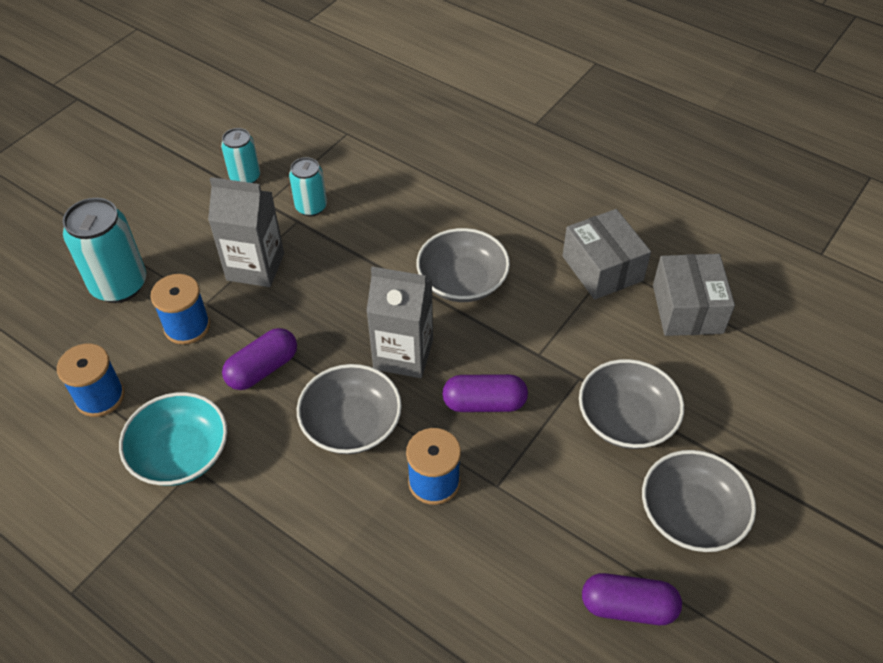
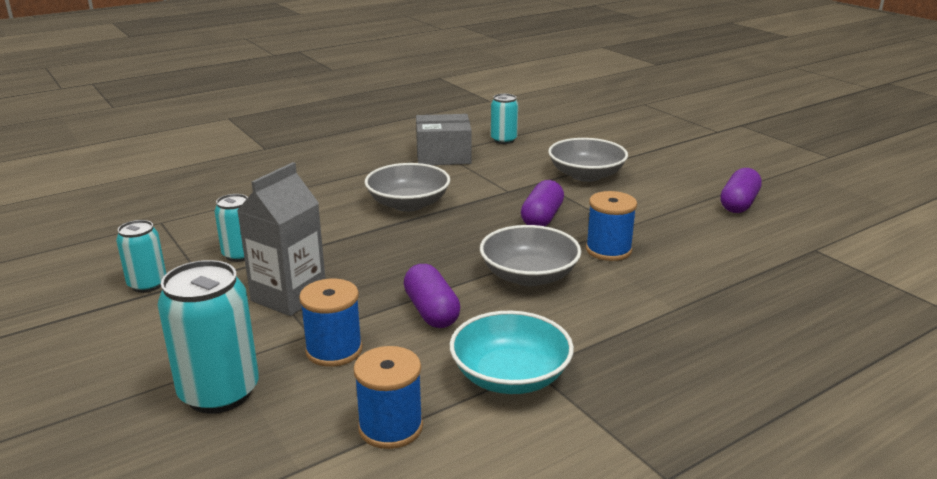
camera: 70 degrees left, 25 degrees down
(403, 354) = (467, 240): grey carton -> none
(687, 309) = (503, 140): grey box -> turquoise can
(691, 514) = (673, 172): grey bowl -> none

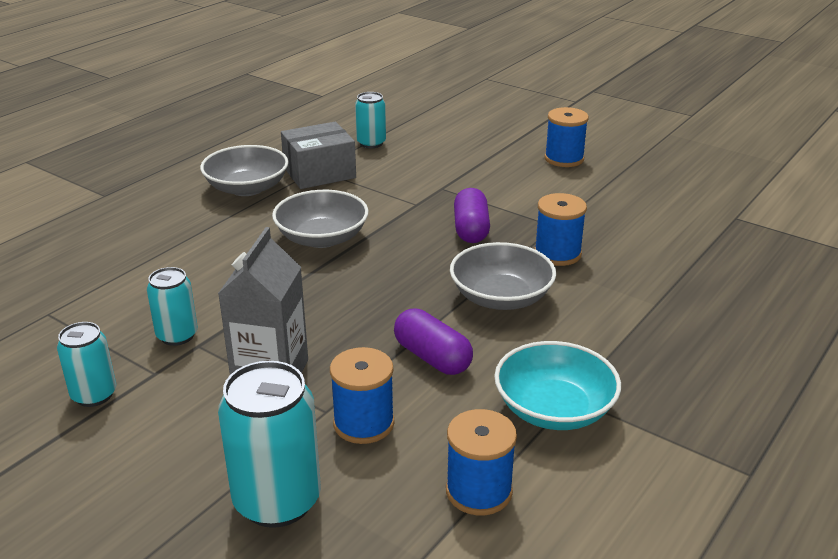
camera: 20 degrees left, 5 degrees up
(586, 175) = (482, 172): grey bowl -> grey bowl (247, 188)
(671, 175) = (564, 159): none -> blue spool
(738, 204) = (643, 180): purple capsule -> none

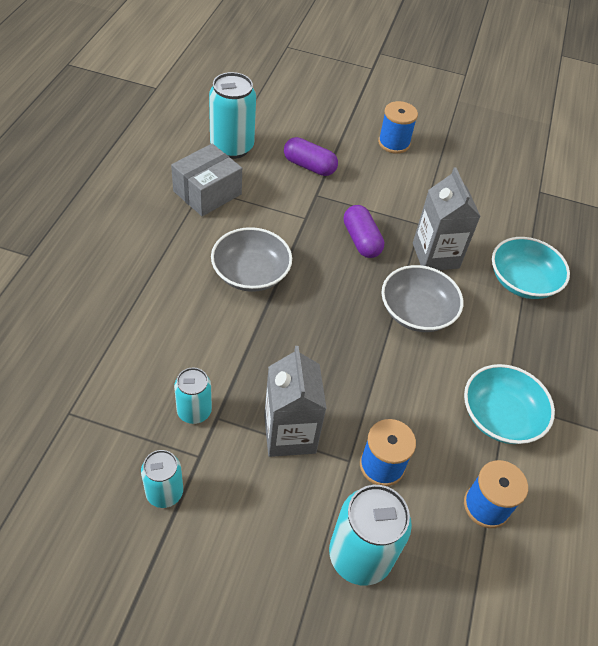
camera: 25 degrees left, 20 degrees up
(247, 188) = (155, 223): grey bowl -> none
(371, 143) = (232, 147): turquoise can -> turquoise can, size x1.69
(432, 357) = (397, 387): purple capsule -> purple capsule (309, 166)
(557, 254) = (435, 255): blue spool -> grey carton
(663, 291) = (522, 281): none -> turquoise bowl

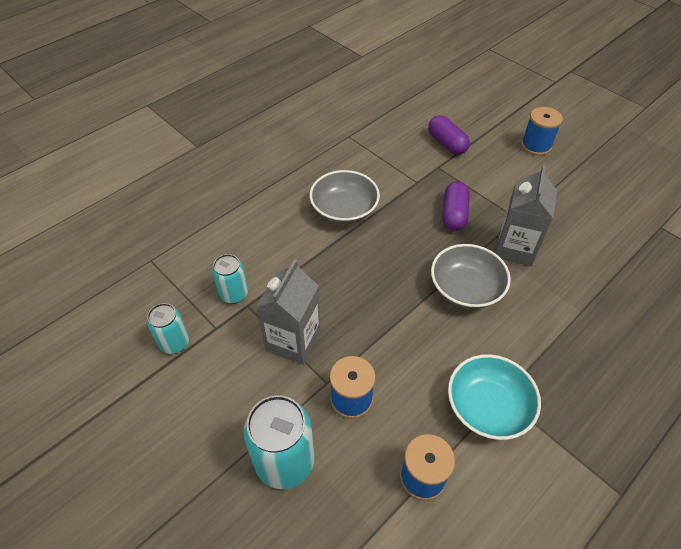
camera: 35 degrees right, 0 degrees up
(207, 193) = (350, 140): grey box -> none
(232, 147) = (392, 112): turquoise can -> none
(522, 281) = (589, 299): turquoise bowl -> none

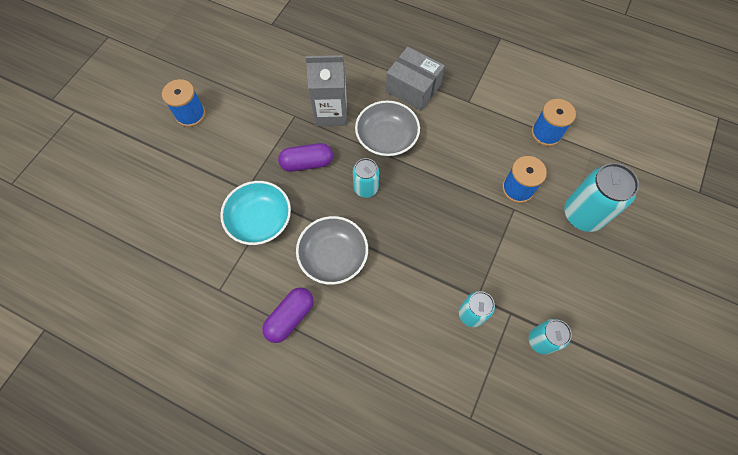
camera: 110 degrees left, 15 degrees up
(293, 341) = (492, 246): grey carton -> none
(407, 252) = (366, 188): none -> turquoise can
(446, 143) = (207, 190): purple capsule -> purple capsule (290, 317)
(488, 406) = (480, 108): turquoise bowl -> turquoise bowl (260, 220)
(537, 338) = (413, 88): none -> grey box

